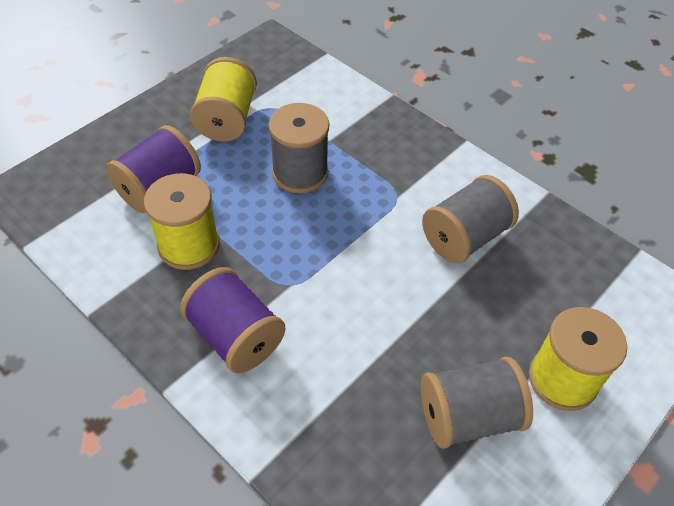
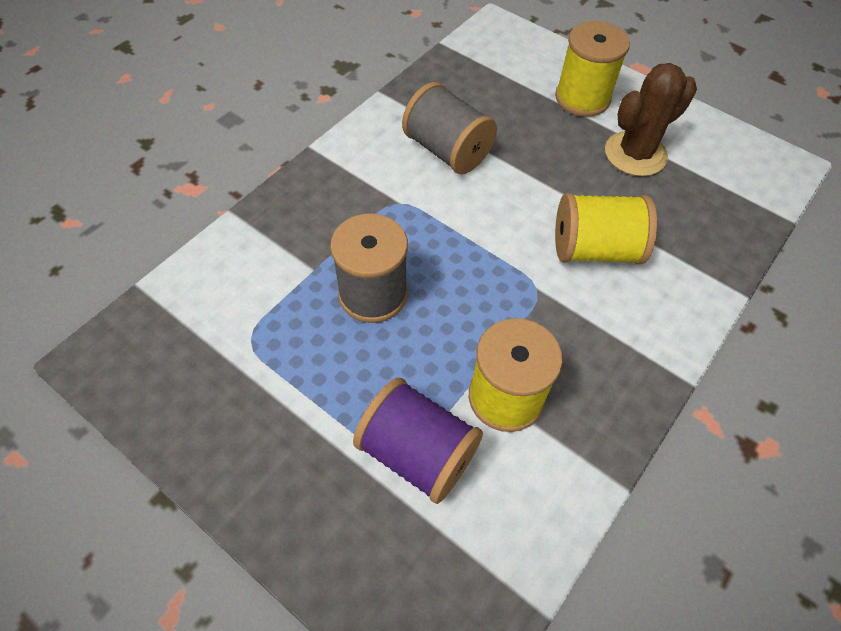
camera: 95 degrees left, 5 degrees up
(227, 119) = (276, 391): yellow spool -> yellow spool (594, 249)
(235, 336) = (613, 329): purple spool -> none
(468, 416) = (635, 154): grey spool -> brown cactus

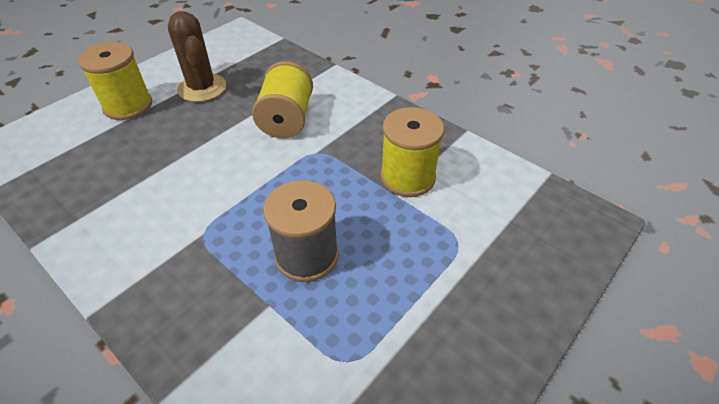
camera: 85 degrees left, 10 degrees down
(417, 453) = (456, 230): purple spool -> none
(447, 150) = (150, 194): grey spool -> none

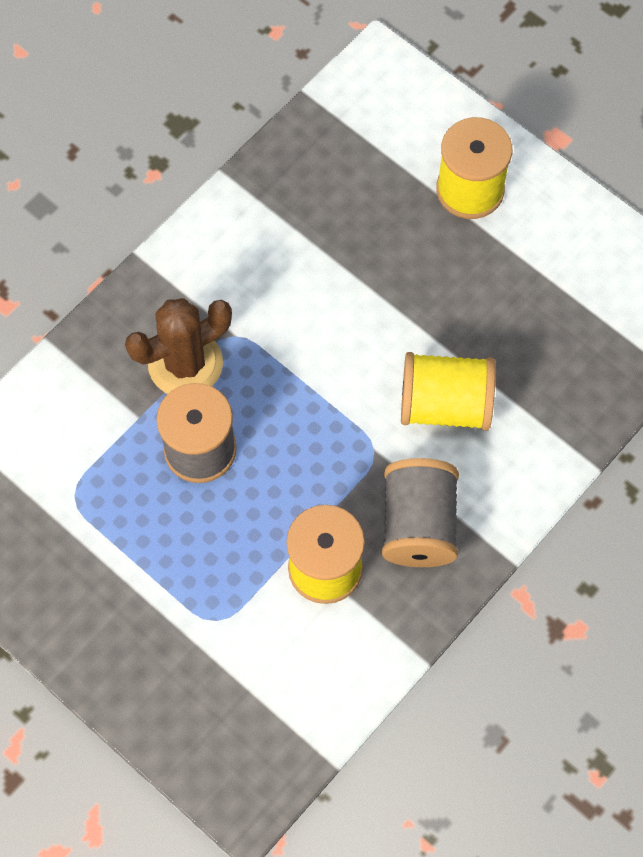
camera: 90 degrees right, 20 degrees up
(202, 88) = (517, 277): brown cactus -> brown cactus (185, 364)
(372, 132) = (418, 525): none -> grey spool

